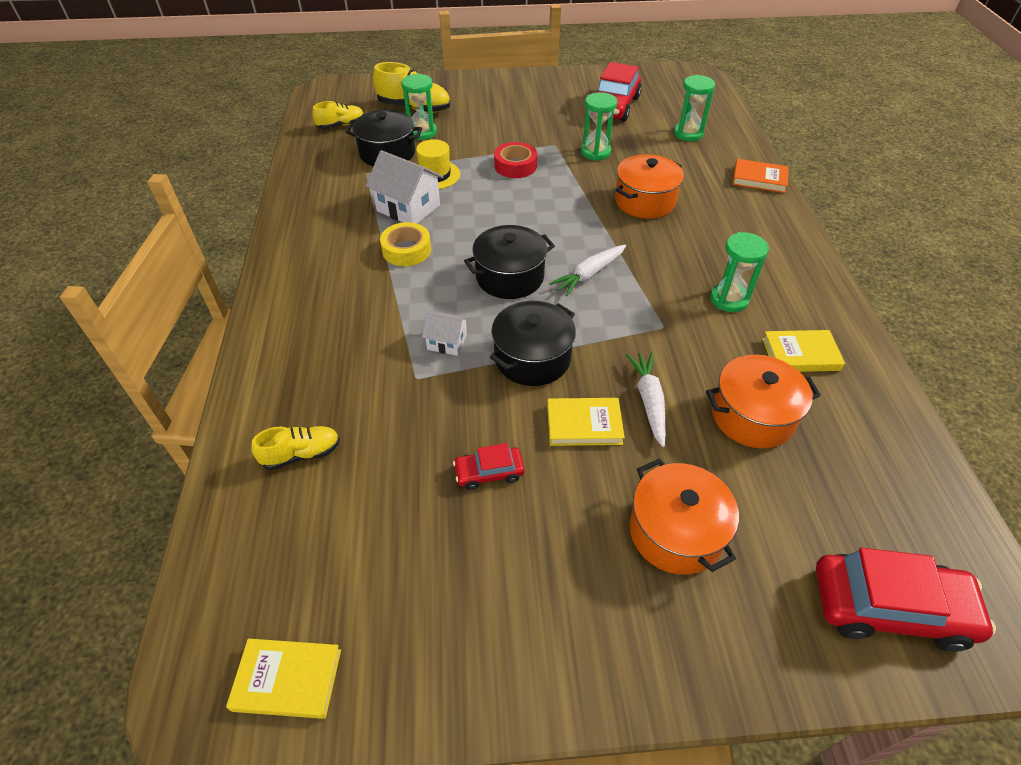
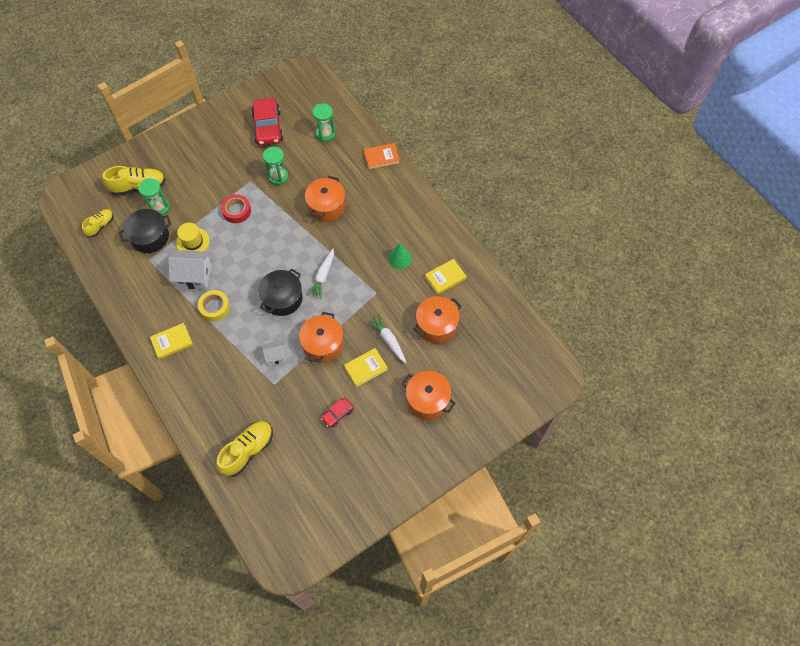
camera: 30 degrees left, 15 degrees up
(287, 679) = (312, 539): yellow book -> yellow book (172, 342)
(301, 454) = (248, 451): yellow shoe -> yellow shoe, size x1.64
(532, 358) = (323, 344): black pot -> orange pot
(729, 299) = (400, 258): green hourglass -> green cone
(889, 607) = (517, 388): red car -> none

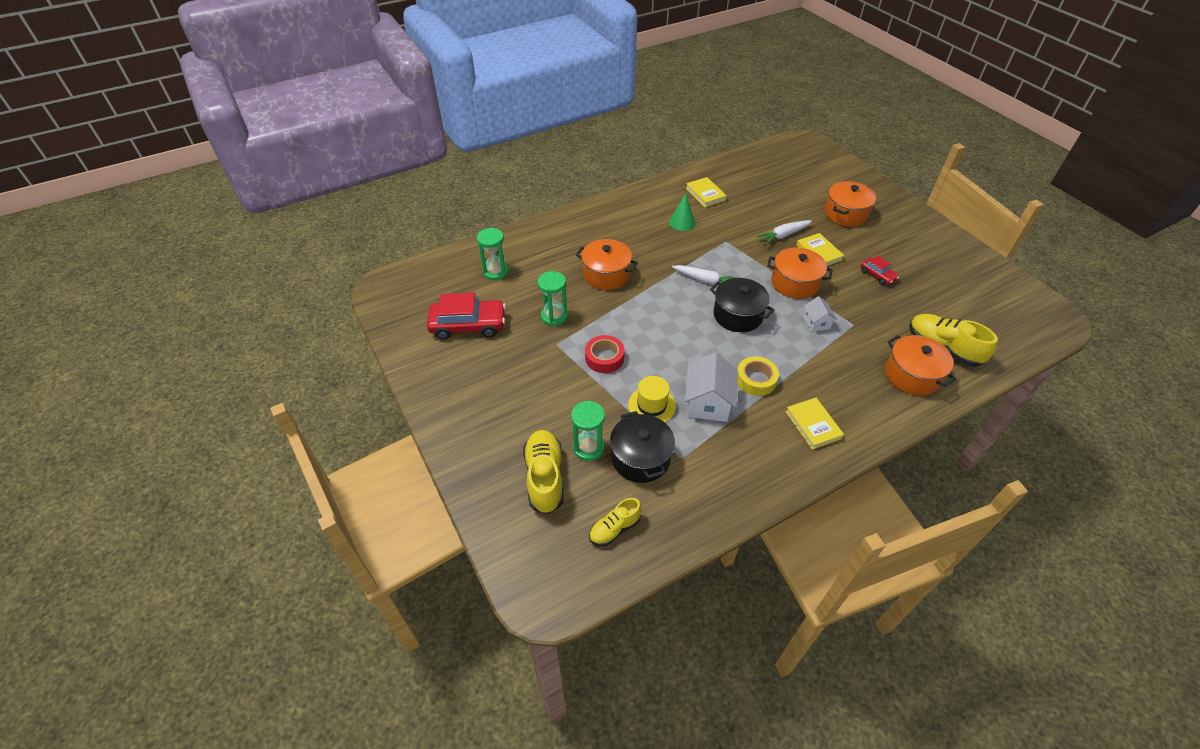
camera: 85 degrees left, 15 degrees down
(101, 226) = (615, 528): yellow shoe -> yellow shoe turned 75 degrees counterclockwise
(381, 157) = (543, 228): orange book -> none
(436, 325) = (761, 203): orange pot -> orange pot (912, 375)

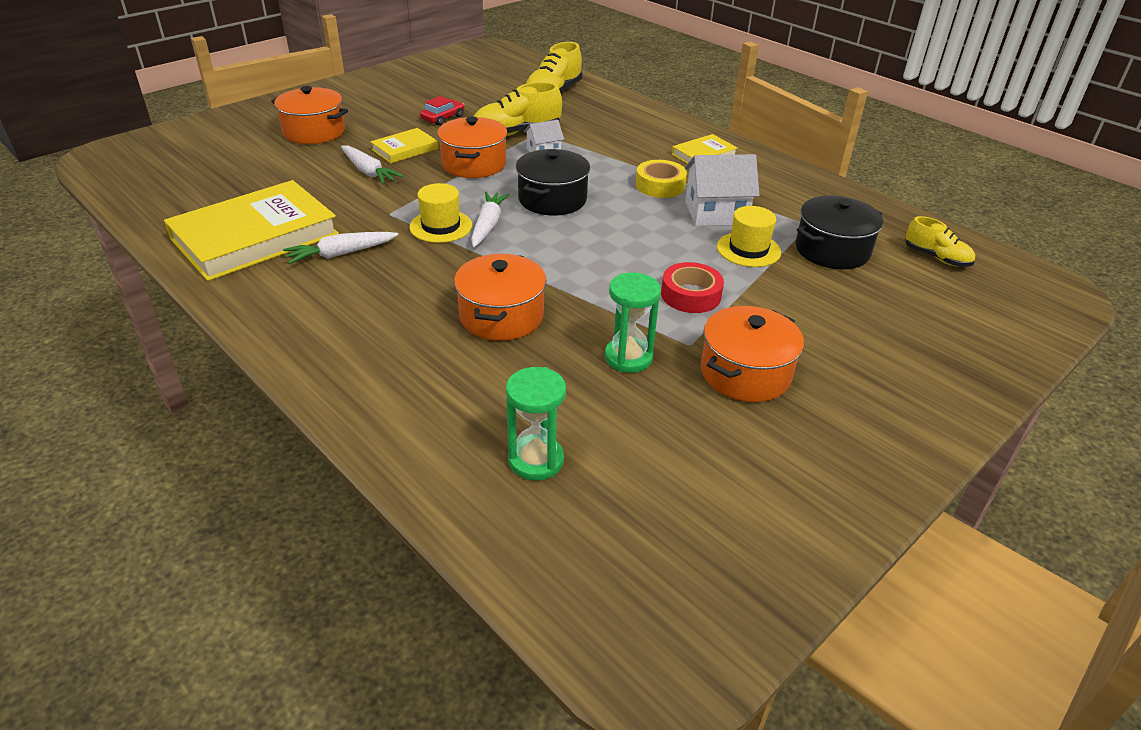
camera: 105 degrees left, 10 degrees down
(468, 325) = (703, 463): red car -> none
(545, 477) = (923, 316): yellow shoe -> yellow shoe (516, 133)
(588, 447) = (850, 289): green hourglass -> none
(682, 222) = (341, 254): green cone -> white carrot
(705, 194) = (255, 237): yellow book -> yellow book, size x2.08
(707, 261) = (441, 226): none -> yellow hat
(912, 375) = (601, 108): orange pot -> orange pot (745, 373)

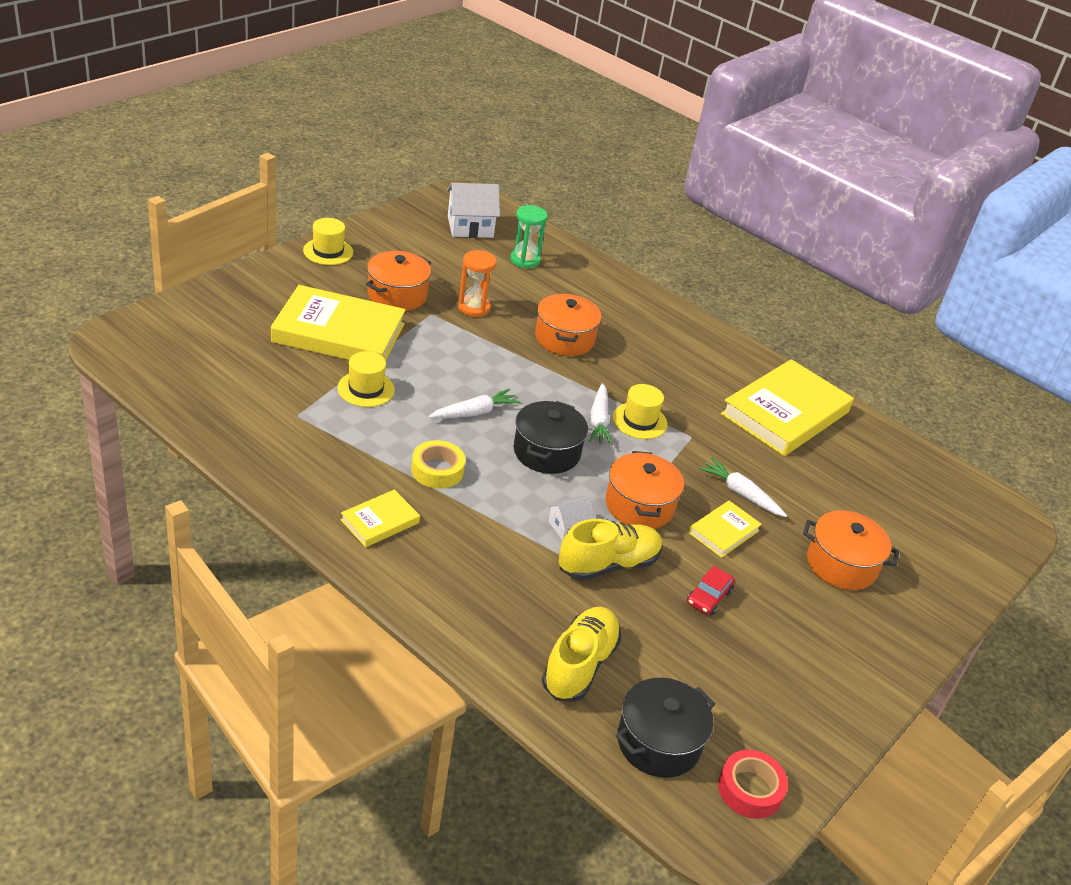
camera: 170 degrees right, 0 degrees up
(341, 254) = (706, 394): white carrot -> white carrot (474, 412)
(628, 357) = (474, 308): green hourglass -> orange hourglass
(690, 295) = (424, 349): red tape -> red tape (750, 789)
(716, 213) = (385, 431): white house -> white house (470, 227)
(805, 312) = (339, 333): none -> yellow book
(832, 250) = (289, 386): black pot -> black pot (658, 742)
(885, 454) = (328, 251): none -> yellow hat
(936, 258) = (195, 375): yellow shoe -> none

